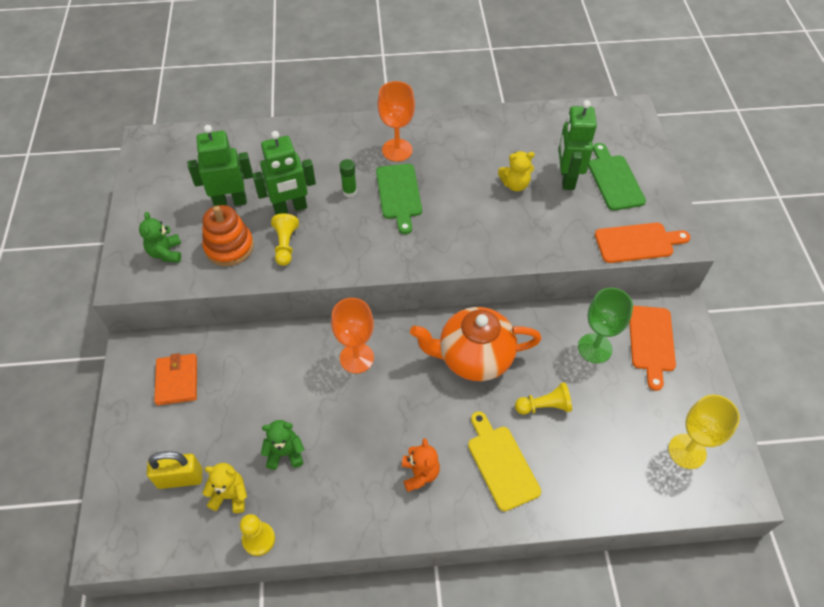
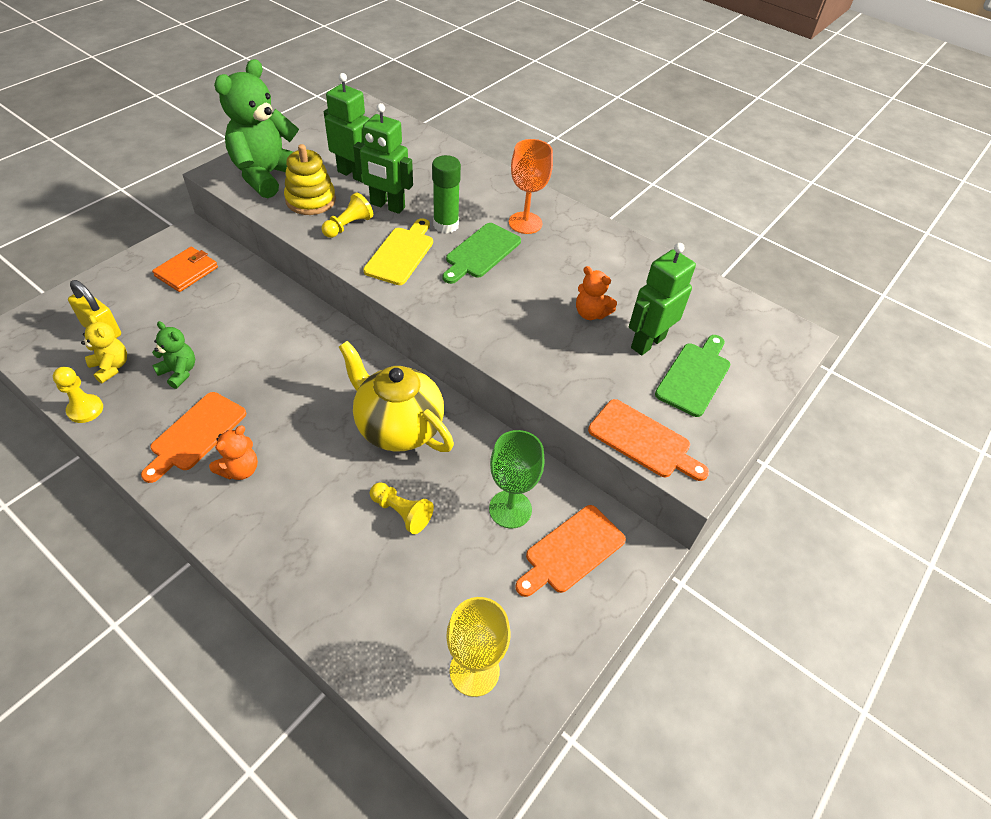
camera: 40 degrees right, 5 degrees down
(166, 253) = (267, 175): green teddy bear -> green teddy bear, size x2.10
(229, 247) = (311, 200): orange stacking toy -> yellow stacking toy
(349, 192) = (446, 225): green glue stick -> green glue stick, size x1.67
(356, 358) = (314, 353): orange goblet -> none
(359, 480) = (196, 434): none -> orange cutting board
(474, 357) = (398, 427): orange teapot -> yellow teapot
(501, 464) = (306, 521): yellow cutting board -> yellow cutting board (401, 254)
(515, 184) = (591, 313): yellow teddy bear -> orange teddy bear

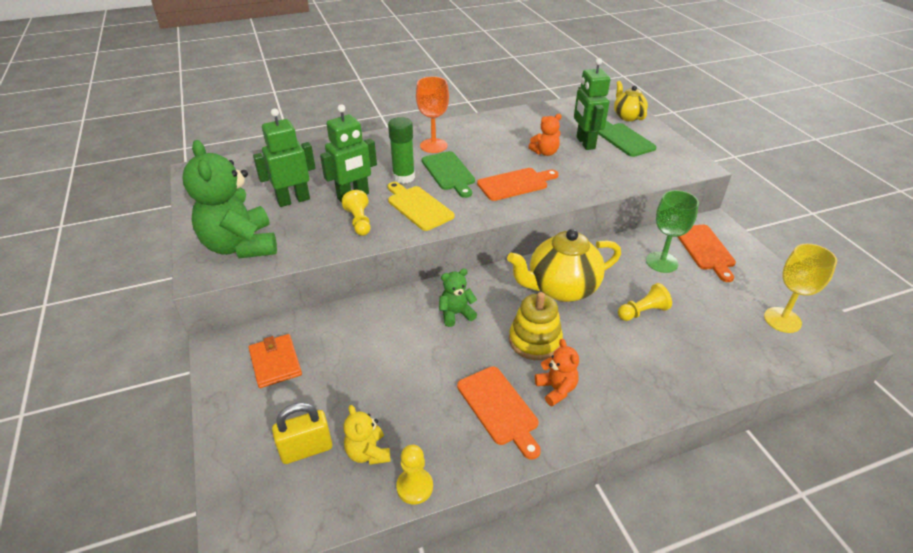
camera: 55 degrees left, 10 degrees down
(111, 367) = (368, 453): yellow teddy bear -> yellow teddy bear turned 105 degrees counterclockwise
(179, 372) = (413, 401): green teddy bear -> green teddy bear (456, 314)
(311, 200) = (304, 231): yellow stacking toy -> yellow stacking toy (535, 340)
(643, 440) = (665, 173): orange cutting board -> orange cutting board (515, 184)
(762, 366) = (627, 116): none -> yellow teapot

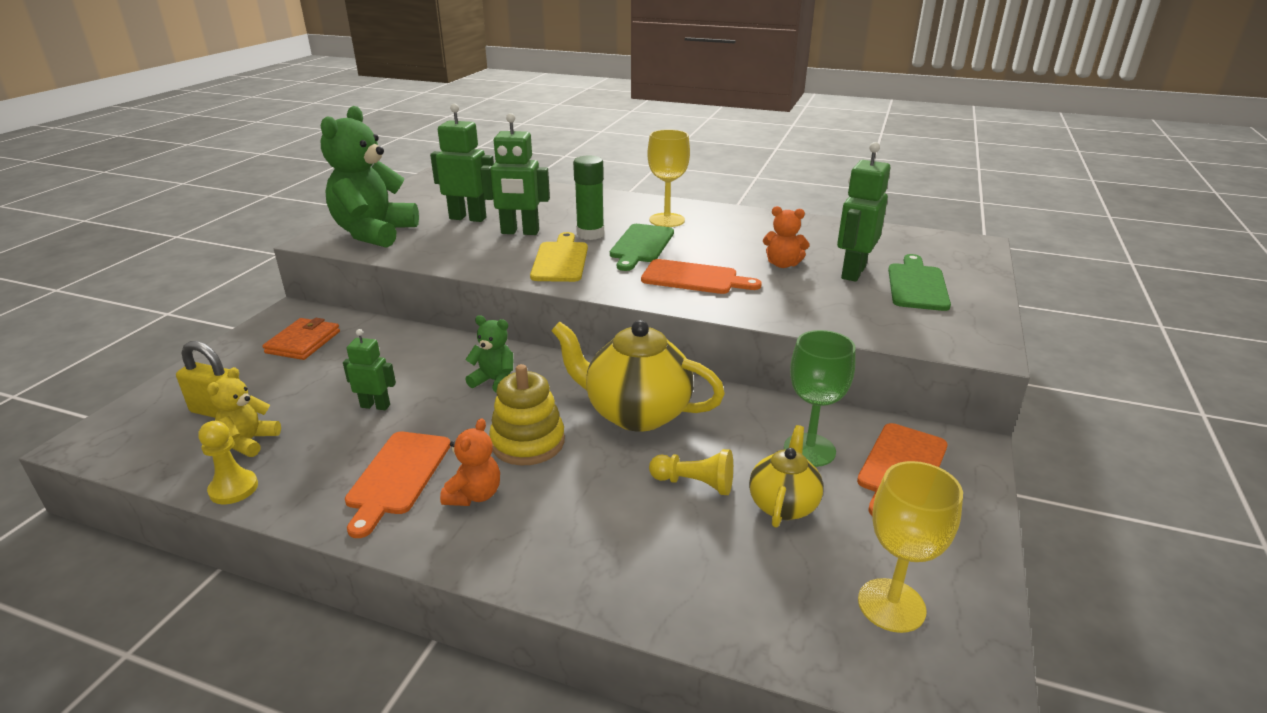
camera: 40 degrees right, 10 degrees down
(359, 222) = (489, 252): yellow pawn -> none
(410, 375) = (375, 406): none -> green robot
(433, 146) = (667, 220): orange goblet -> yellow goblet
(627, 116) = (967, 267): yellow teapot -> yellow teapot (783, 504)

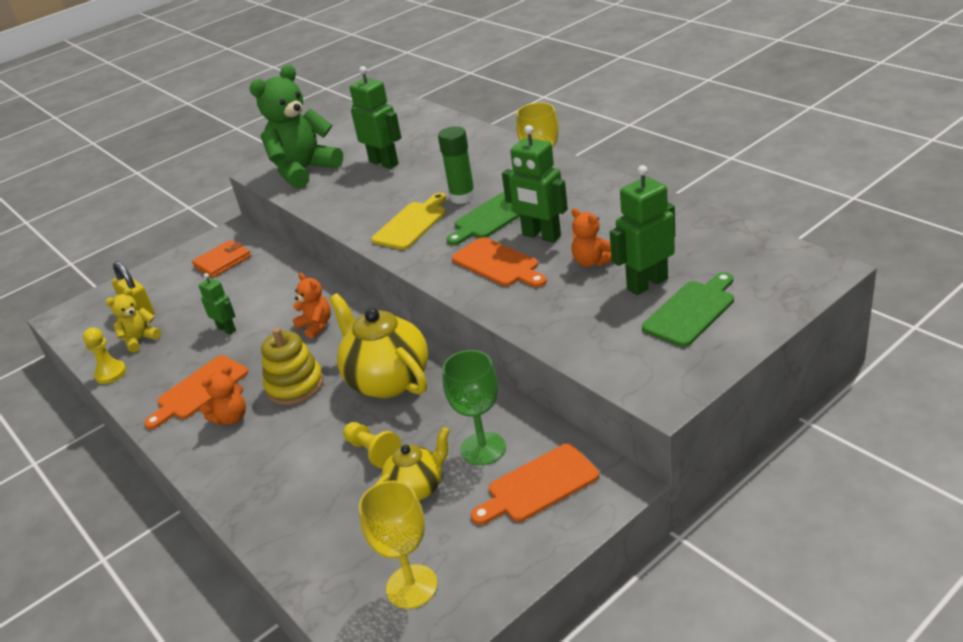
camera: 35 degrees right, 5 degrees up
(494, 381) = (316, 326): green teddy bear -> orange teddy bear
(520, 232) = (409, 186): green robot -> green robot (541, 236)

